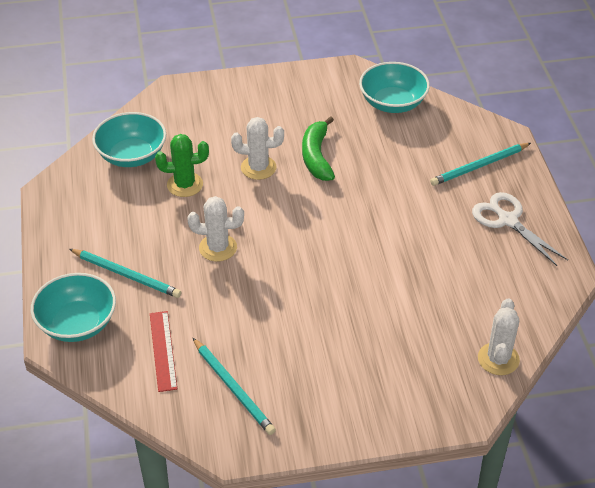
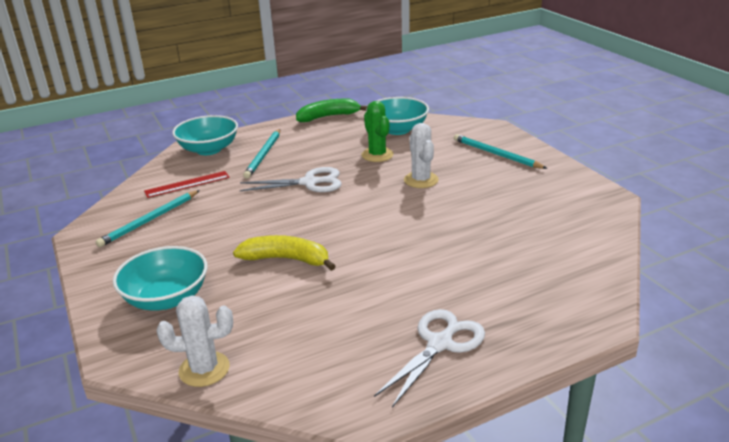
camera: 75 degrees right, 15 degrees down
(218, 248) = (309, 182): white cactus -> white scissors
(316, 156) = (458, 204): green banana -> green banana (328, 117)
(359, 287) = (286, 259): none -> yellow banana
(392, 103) = (580, 230): turquoise bowl -> turquoise bowl (166, 298)
(479, 166) = (523, 307): turquoise pencil -> turquoise pencil (496, 154)

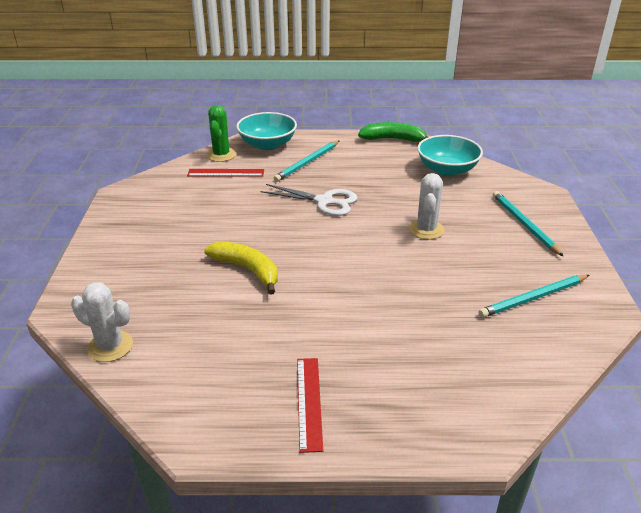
camera: 25 degrees right, 5 degrees up
(149, 220) = (173, 197): turquoise pencil -> turquoise pencil (533, 298)
(166, 298) = (132, 272): turquoise bowl -> none
(377, 155) = (406, 191): green cactus -> green cactus (221, 155)
(439, 344) = (309, 402): white scissors -> red ruler

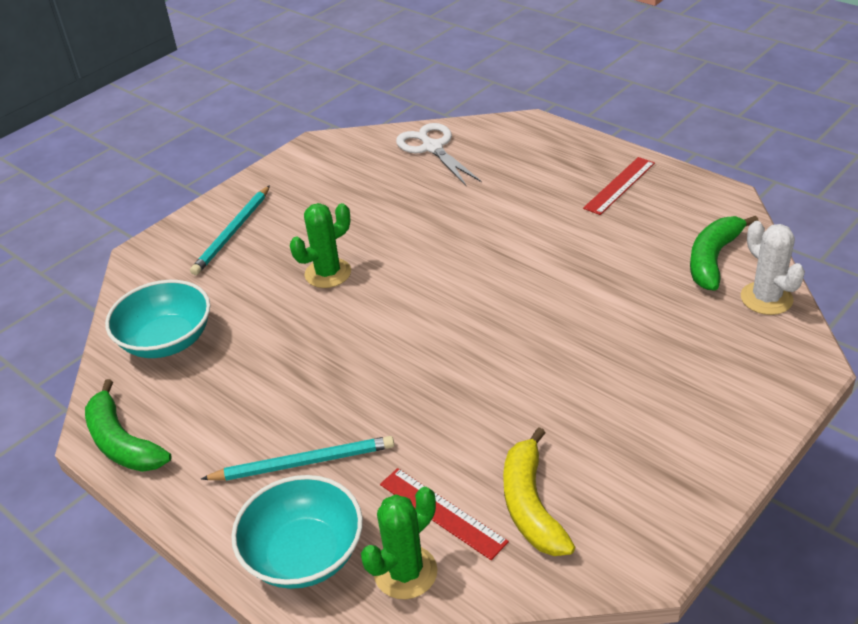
camera: 135 degrees left, 5 degrees up
(171, 362) = (713, 259): none -> green banana
(247, 270) = (566, 317): yellow banana -> yellow banana (531, 505)
(324, 201) = (376, 371): white scissors -> white scissors (432, 148)
(426, 229) = (328, 273): white cactus -> green cactus
(533, 298) = (352, 174): turquoise pencil -> none

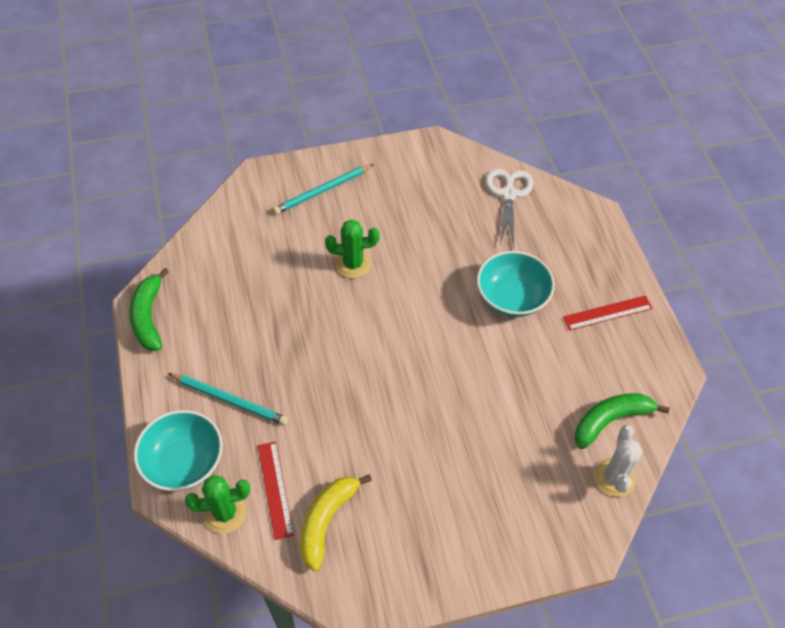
camera: 30 degrees right, 15 degrees up
(167, 340) = (223, 256): turquoise bowl -> turquoise bowl (512, 297)

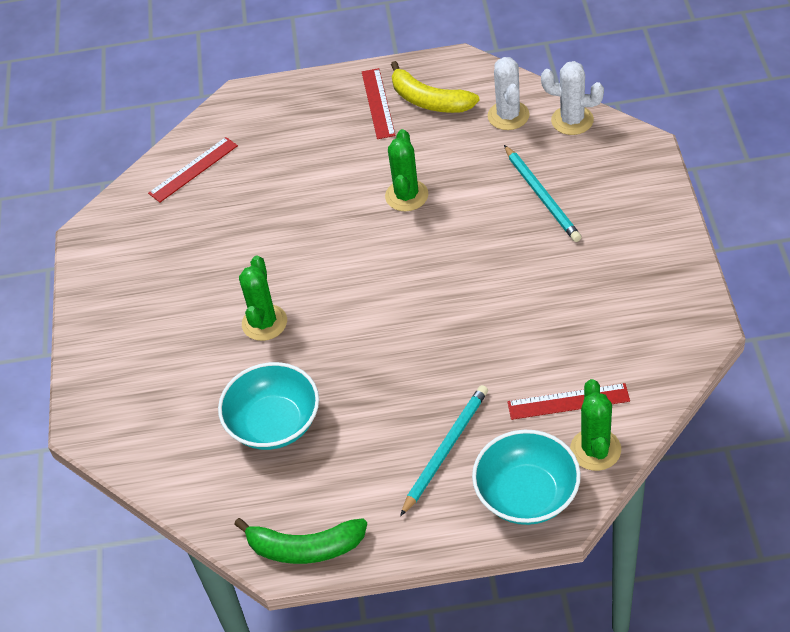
camera: 75 degrees left, 5 degrees down
(322, 191) = (136, 353): turquoise pencil -> turquoise pencil (542, 196)
(326, 521) = (609, 354): yellow banana -> yellow banana (429, 100)
(497, 346) = (406, 196): none -> green cactus
(508, 194) = (193, 169): white scissors -> red ruler
(512, 297) = (343, 178): turquoise bowl -> turquoise bowl (274, 424)
(610, 420) = (508, 116): green banana -> white cactus

